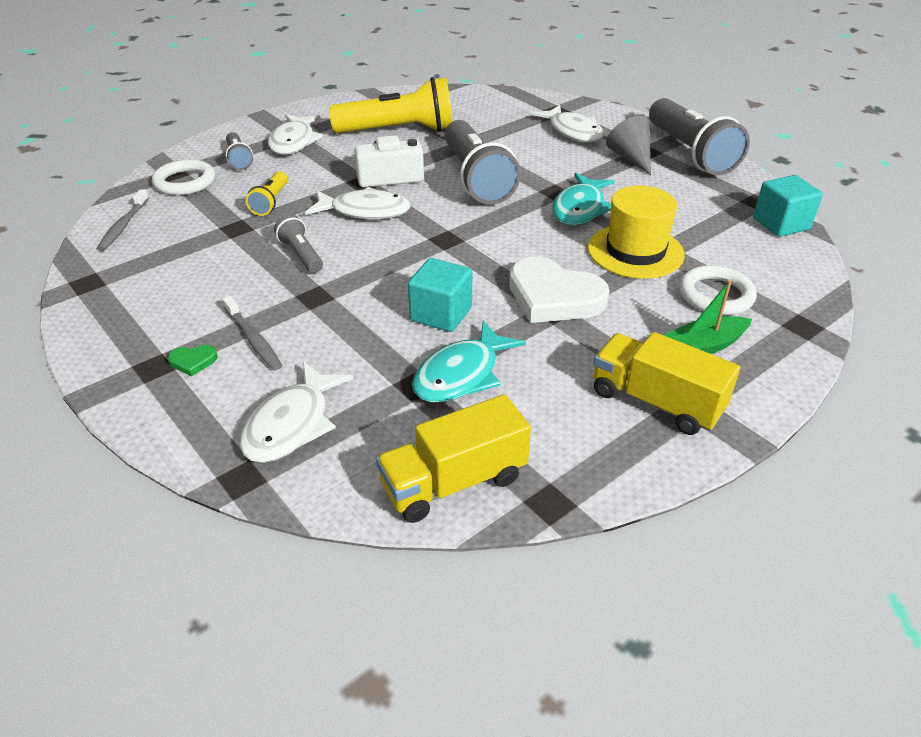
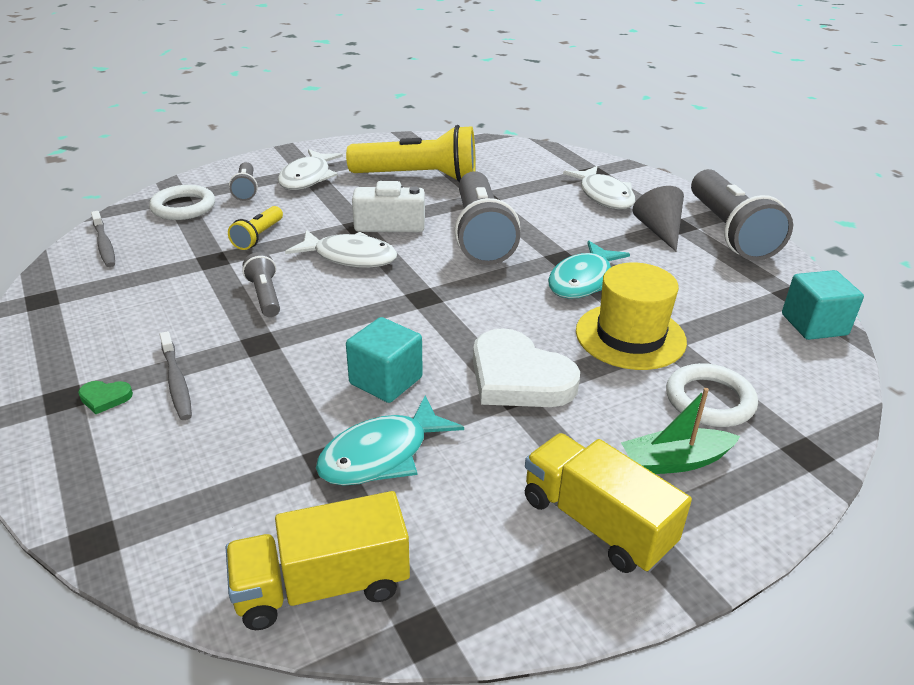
camera: 10 degrees right, 5 degrees down
(123, 226) = (104, 245): grey toothbrush -> grey toothbrush turned 45 degrees counterclockwise
(292, 424) = (174, 485): white fish -> none

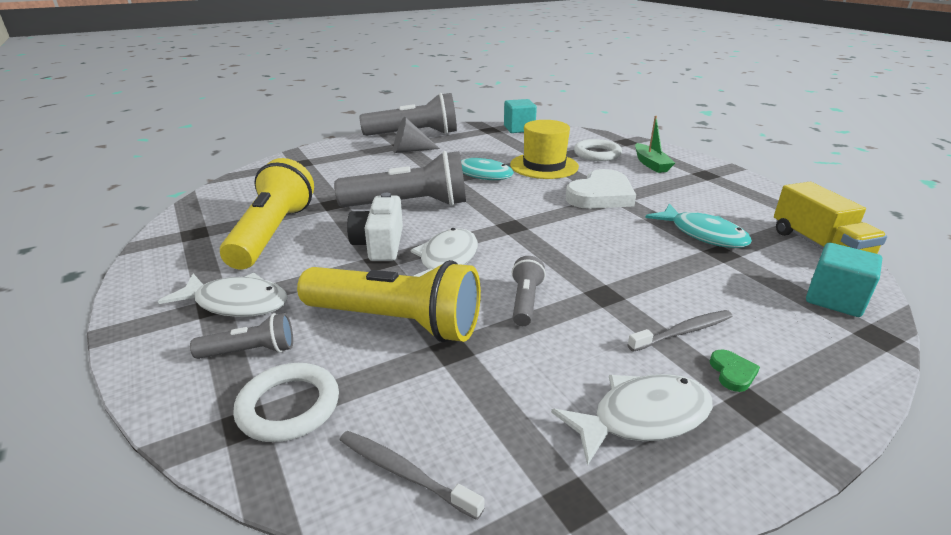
camera: 90 degrees left, 5 degrees down
(104, 245) = (404, 473): grey toothbrush -> grey toothbrush turned 120 degrees counterclockwise
(258, 237) = (397, 322): yellow flashlight -> yellow flashlight, size x2.09
(265, 296) = (525, 301): grey flashlight -> grey flashlight turned 120 degrees clockwise
(386, 380) = (627, 236): turquoise cube -> turquoise cube (834, 299)
(596, 522) = (708, 182): yellow truck -> none
(604, 196) = (349, 162): white fish -> white fish (642, 418)

